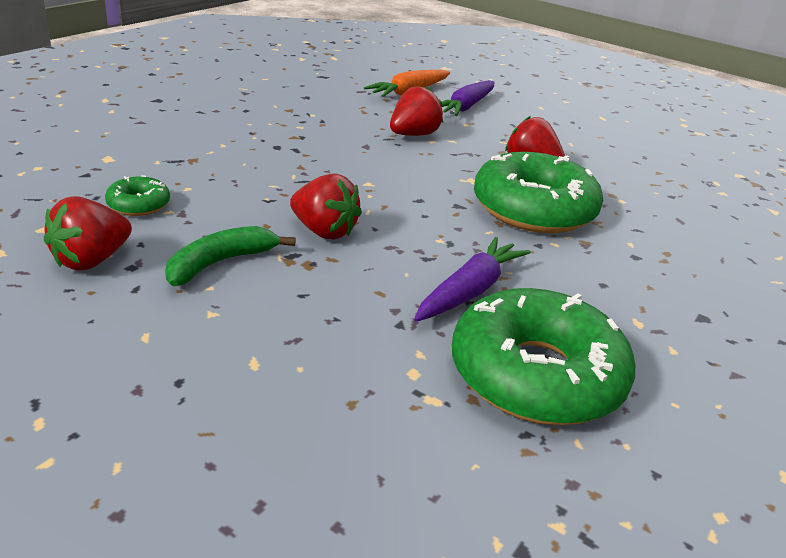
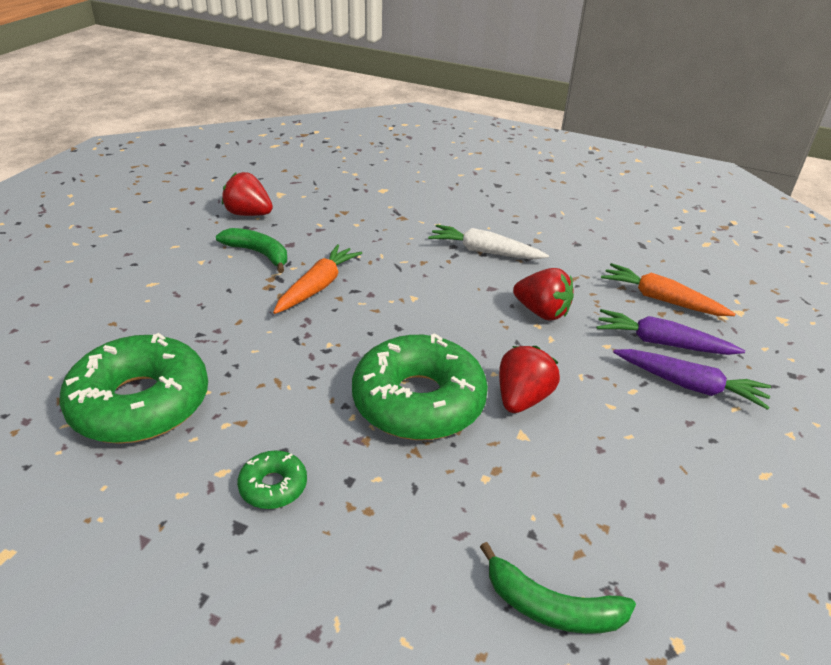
camera: 80 degrees right, 5 degrees up
(139, 205) = (322, 213): green donut -> green donut (273, 486)
(298, 135) = (484, 251): none -> white carrot
(324, 231) = (318, 286): red strawberry -> orange carrot
(470, 290) = (251, 364): purple carrot -> purple carrot (690, 385)
(730, 203) = (551, 607): none -> green banana

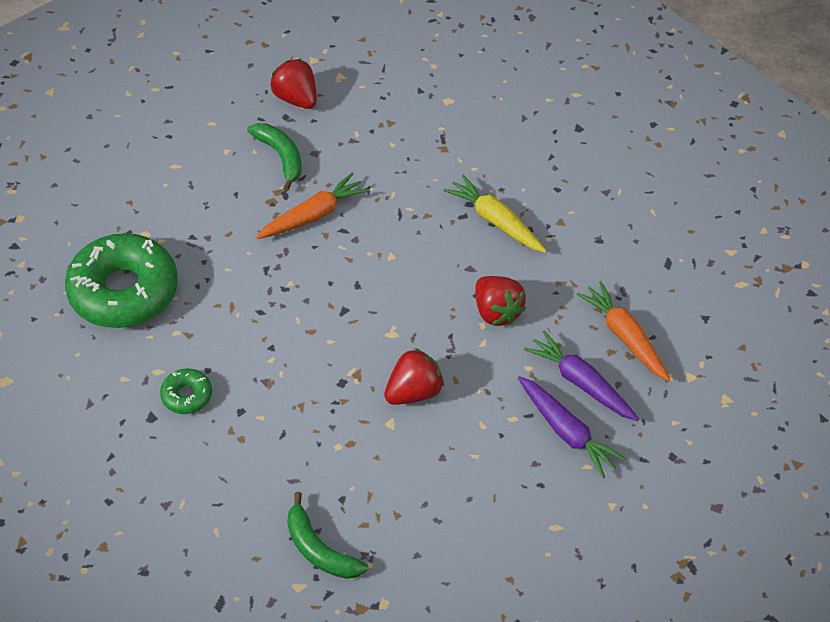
camera: 25 degrees right, 15 degrees up
(418, 401) = (329, 364): green donut -> none
(484, 251) = (495, 221): white carrot -> yellow carrot

